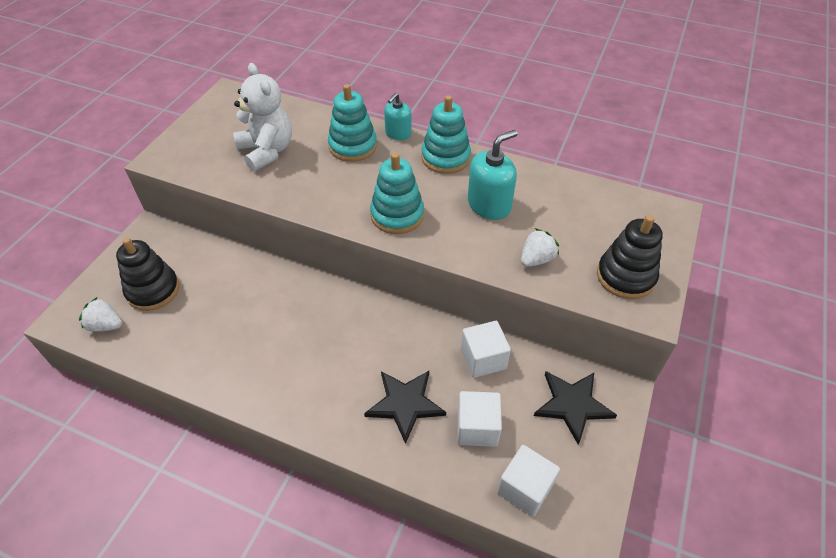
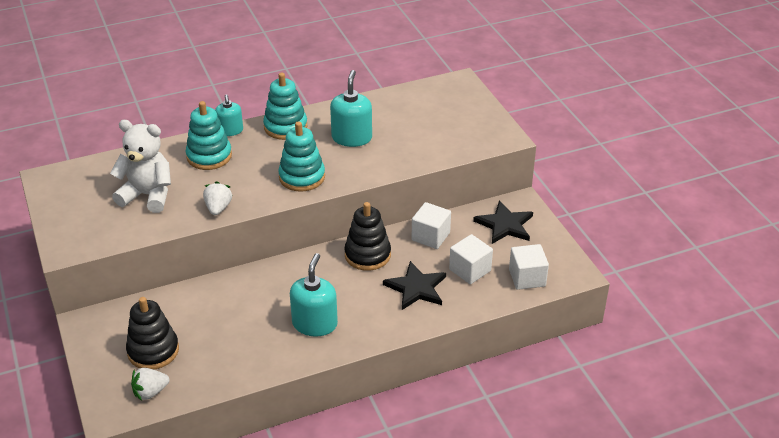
camera: 45 degrees left, 10 degrees down
(282, 366) = (315, 324): none -> turquoise soap dispenser
(536, 259) = (417, 150): white strawberry -> white strawberry (218, 208)
(625, 276) = (475, 129): black stacking toy -> black stacking toy (367, 255)

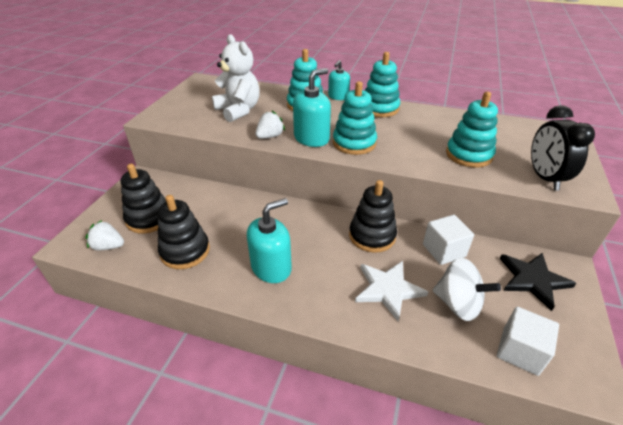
camera: 40 degrees right, 0 degrees up
(227, 354) = (185, 251): none -> black stacking toy
(352, 138) = (425, 134): turquoise soap dispenser -> turquoise soap dispenser (311, 138)
(404, 143) = (469, 155): none -> turquoise stacking toy
(416, 288) = (388, 289): black star -> white star
(470, 270) = (458, 303): white cube -> white spinning top
(472, 138) = (544, 178): none -> black clock

